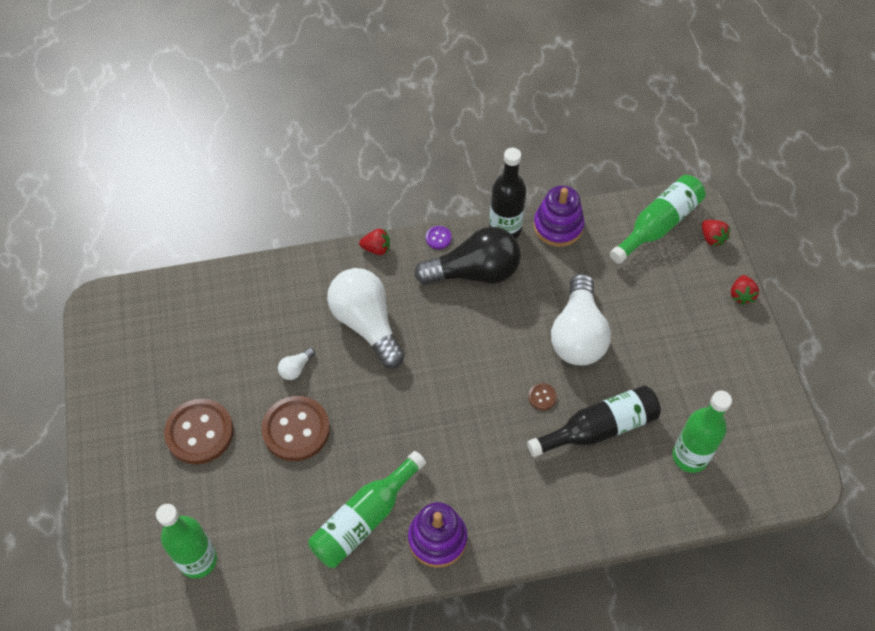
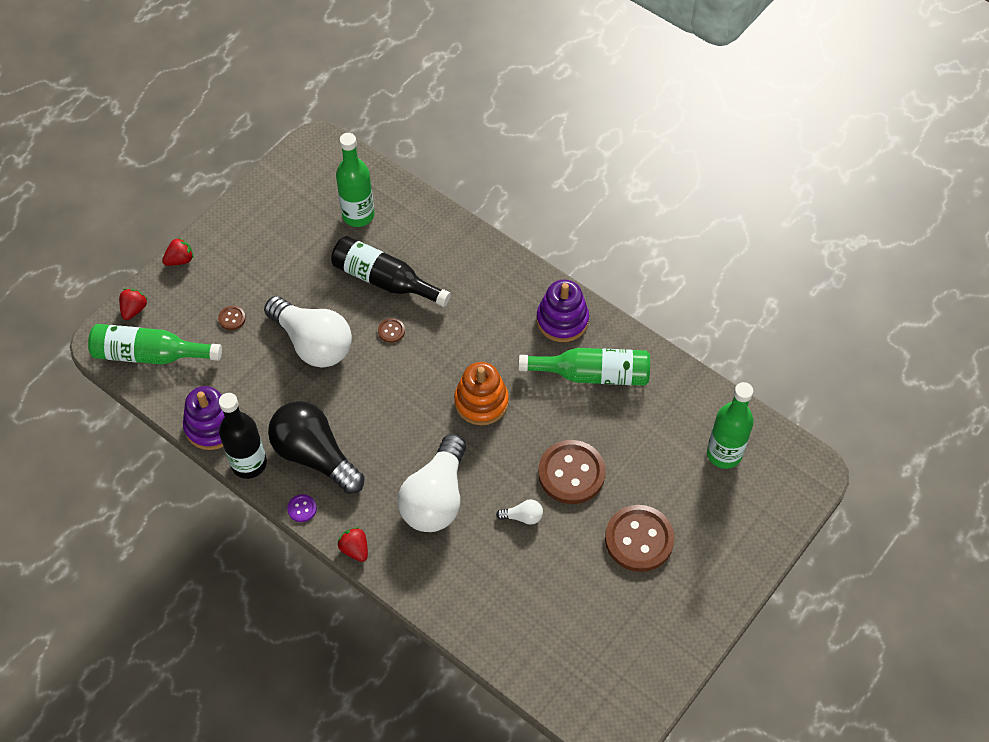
camera: 130 degrees left, 0 degrees up
(417, 414) = (481, 402): none -> orange stacking toy
(578, 334) = (313, 343): white light bulb -> white light bulb turned 75 degrees clockwise
(649, 295) = (232, 318): none -> brown button

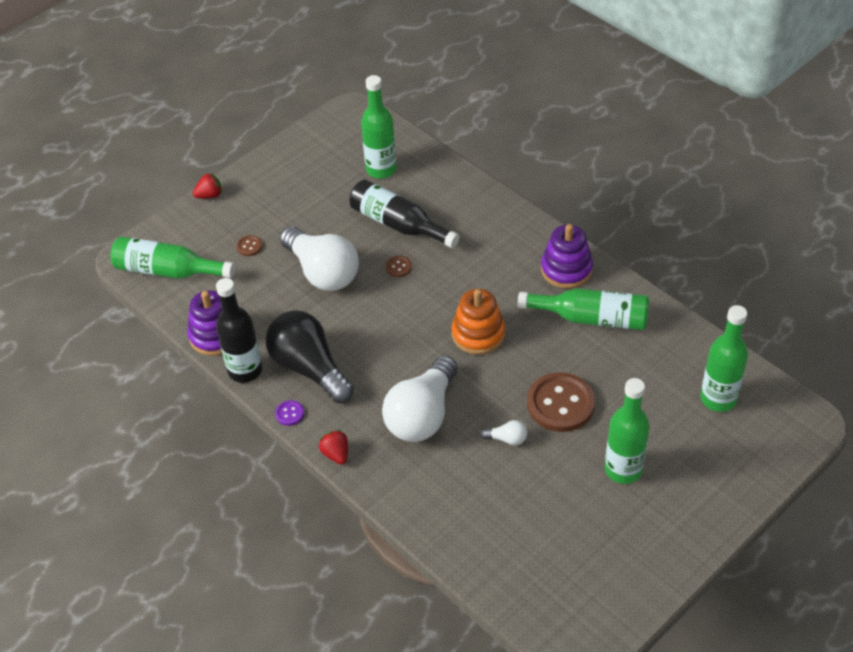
camera: 10 degrees right, 10 degrees down
(134, 309) = (160, 233): red strawberry -> none
(639, 539) = (623, 469): brown button -> green bottle

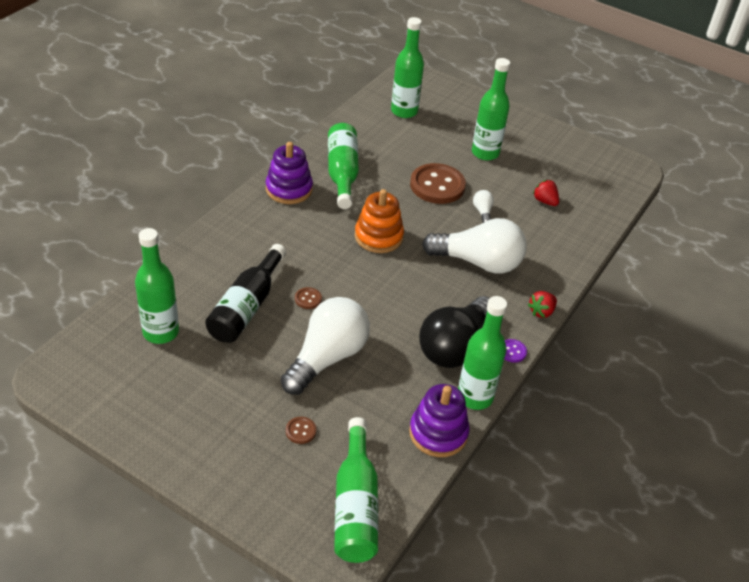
camera: 110 degrees left, 5 degrees down
(209, 195) = (218, 493): red strawberry -> red strawberry (545, 201)
(245, 370) = (475, 397): black bottle -> green bottle

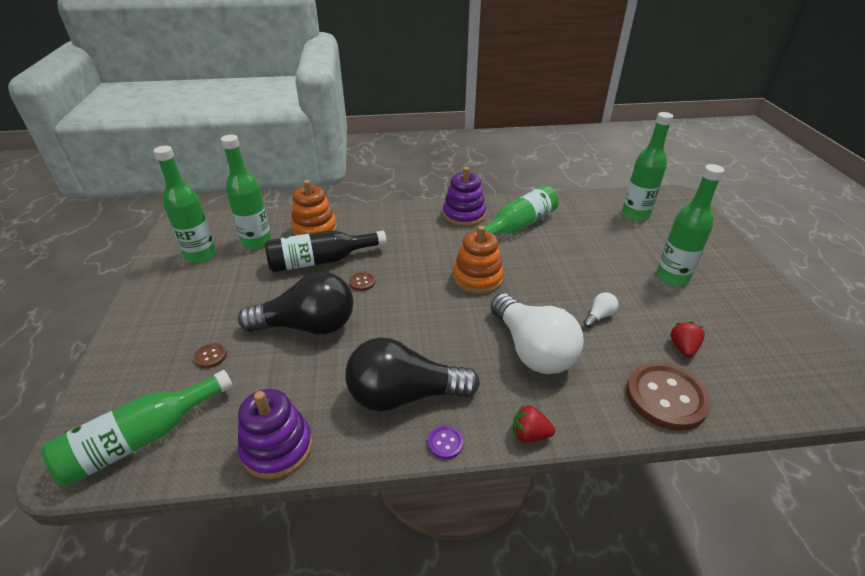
camera: 55 degrees right, 5 degrees down
(190, 285) = (315, 229): none -> orange stacking toy
(327, 357) = (308, 326): white light bulb -> black light bulb
(437, 185) = (585, 274): brown button -> brown button (666, 397)
(475, 397) = (351, 448): green bottle -> green bottle (200, 255)

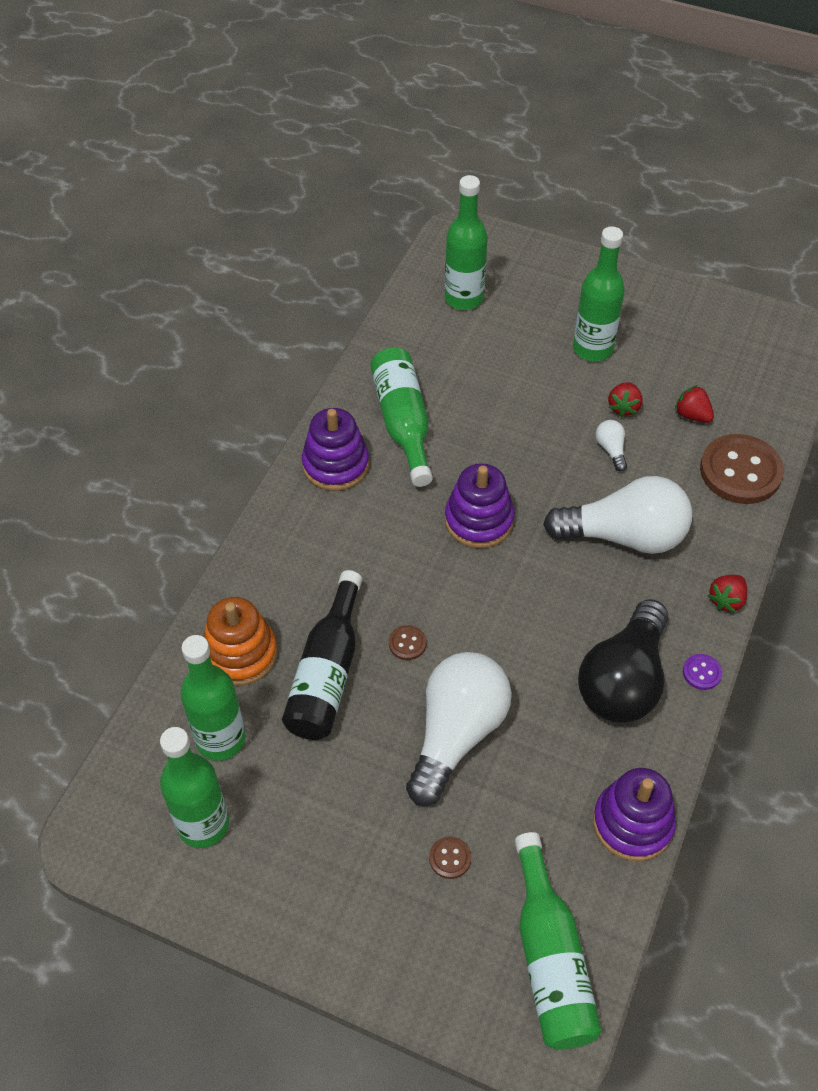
camera: 60 degrees left, 15 degrees up
(308, 326) = (456, 734): black light bulb -> white light bulb
(477, 278) = (479, 520): orange stacking toy -> purple stacking toy
(643, 309) = (623, 407): none -> red strawberry

